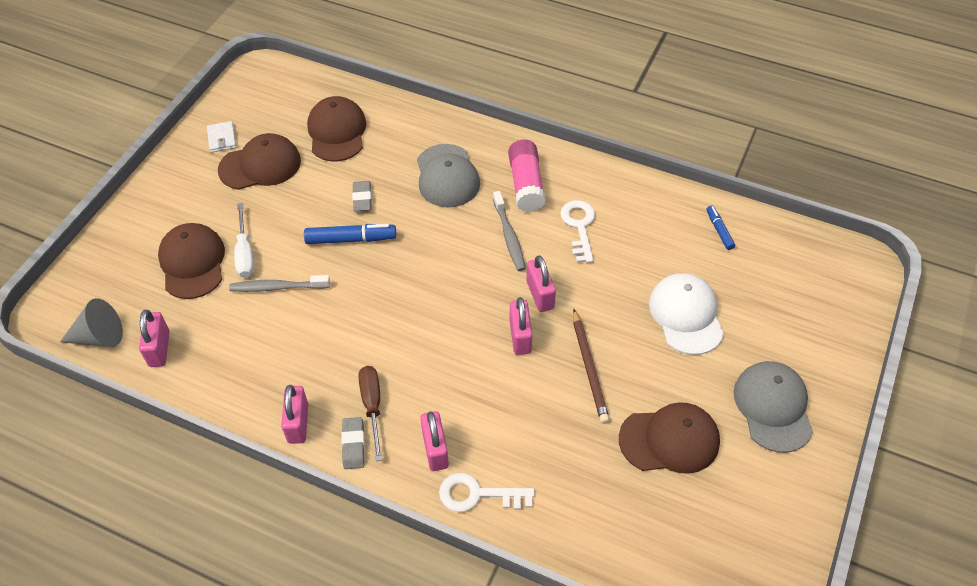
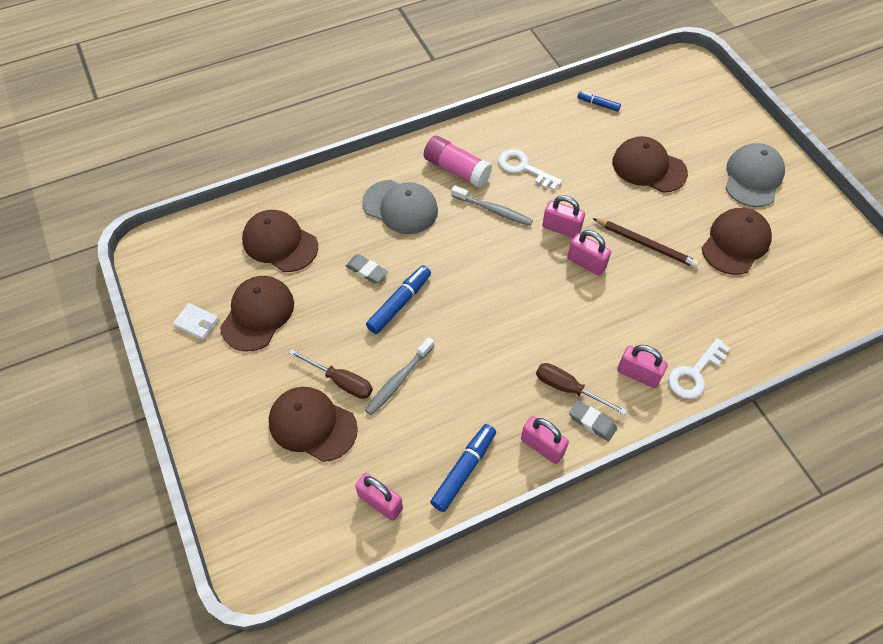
camera: 50 degrees left, 5 degrees up
(99, 336) = (323, 542): grey cone -> none
(231, 383) = (464, 470): none -> blue marker
(245, 253) = (341, 381): white screwdriver -> brown screwdriver
(686, 315) = (648, 167): white cap -> brown cap
(773, 407) = (753, 177): grey cap -> grey cap turned 75 degrees clockwise

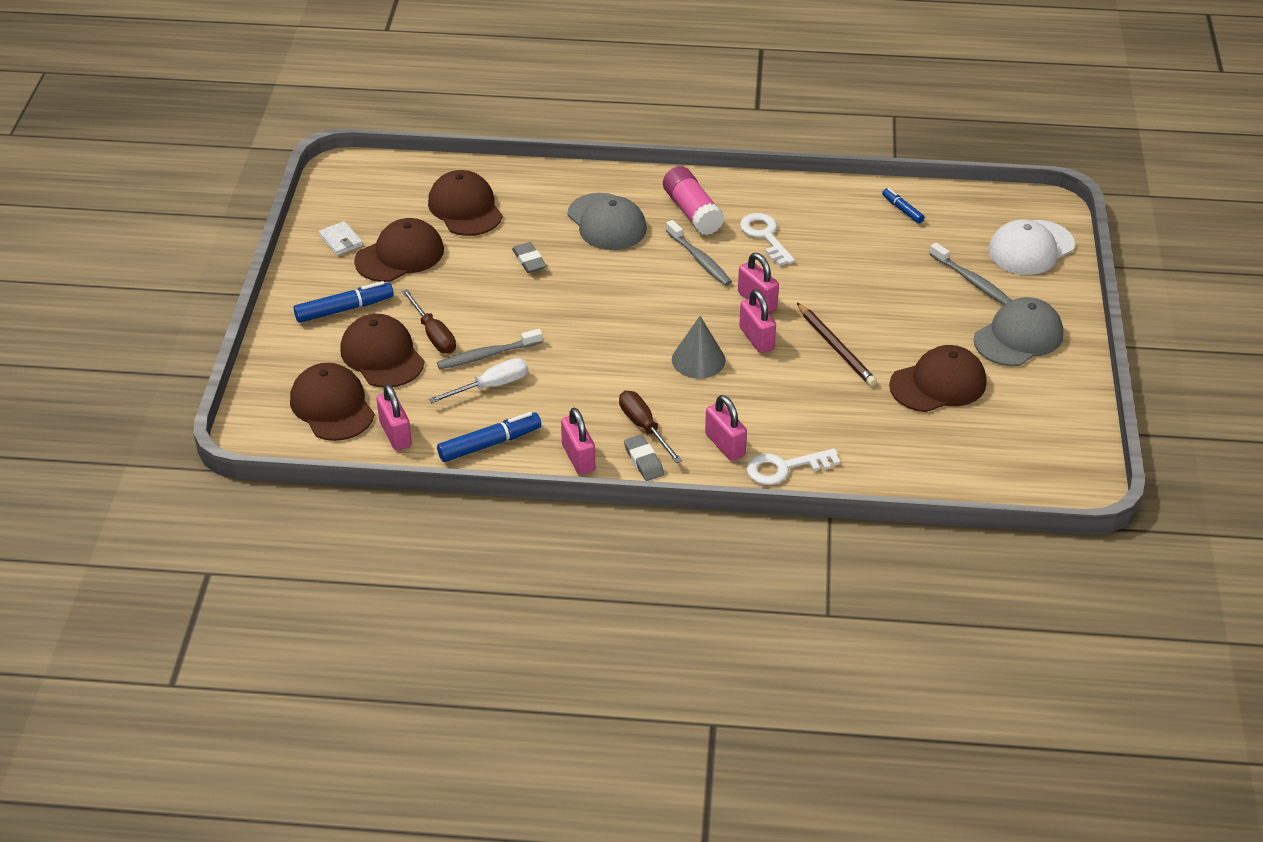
camera: 30 degrees right, 15 degrees down
(399, 303) = (539, 298): blue marker -> blue marker (344, 309)
(423, 410) = (491, 386): none -> white screwdriver
(560, 303) = (698, 360): none -> grey cone
(648, 167) = (905, 285): brown cap -> brown cap (332, 406)
(687, 144) = (971, 280): none -> grey toothbrush
(703, 100) = (1030, 248): none -> white cap

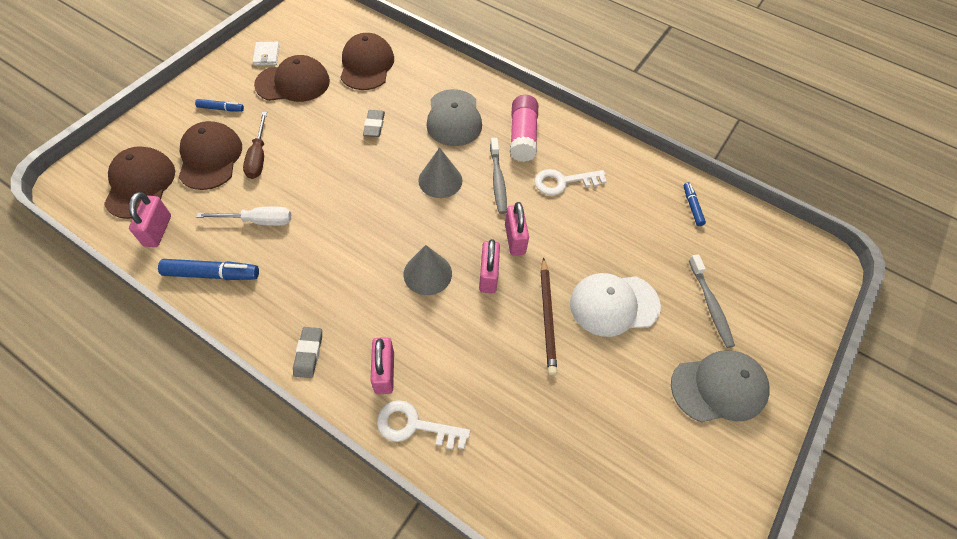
camera: 25 degrees right, 15 degrees up
(344, 309) = (221, 109): blue marker -> blue marker, size x0.59
(487, 355) = (279, 192): grey toothbrush -> none
(578, 458) = (263, 323): pink padlock -> none
(642, 281) = (440, 180): none -> grey cone
(644, 427) = (335, 319): brown screwdriver -> none
(765, 236) = (563, 182): white key -> white key turned 105 degrees counterclockwise
(938, 384) = (612, 403): brown cap -> none
(1030, 248) = (785, 295): white cap -> white cap (614, 304)

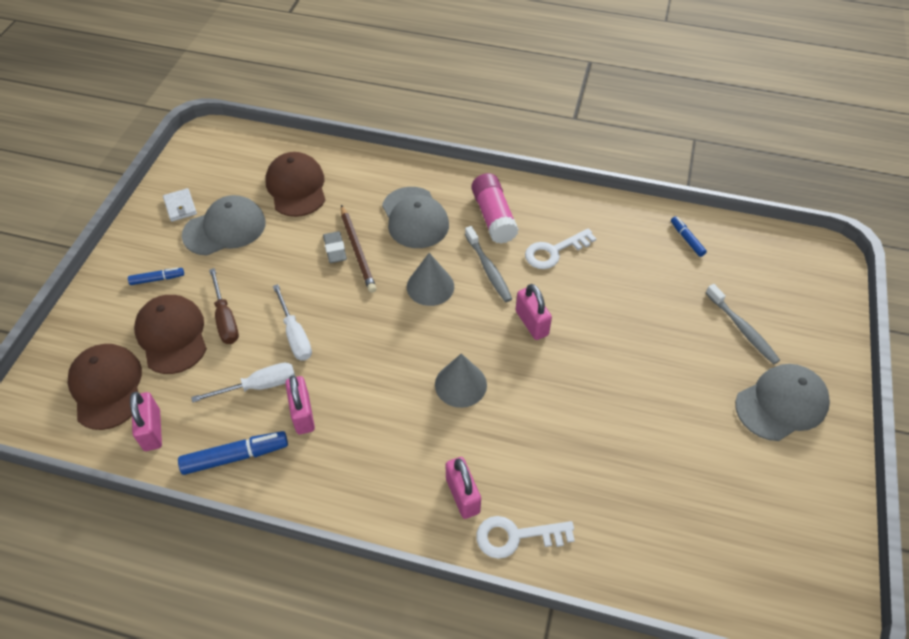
camera: 15 degrees left, 5 degrees down
(293, 83) = (225, 228): brown cap -> grey cap
(308, 187) = (295, 335): none -> white screwdriver
(308, 353) = (377, 503): grey eraser -> none
(488, 275) = (522, 367): pink padlock -> pink padlock (302, 414)
(547, 317) = (597, 389): brown pencil -> brown pencil (358, 250)
(614, 304) = (654, 357): white cap -> none

